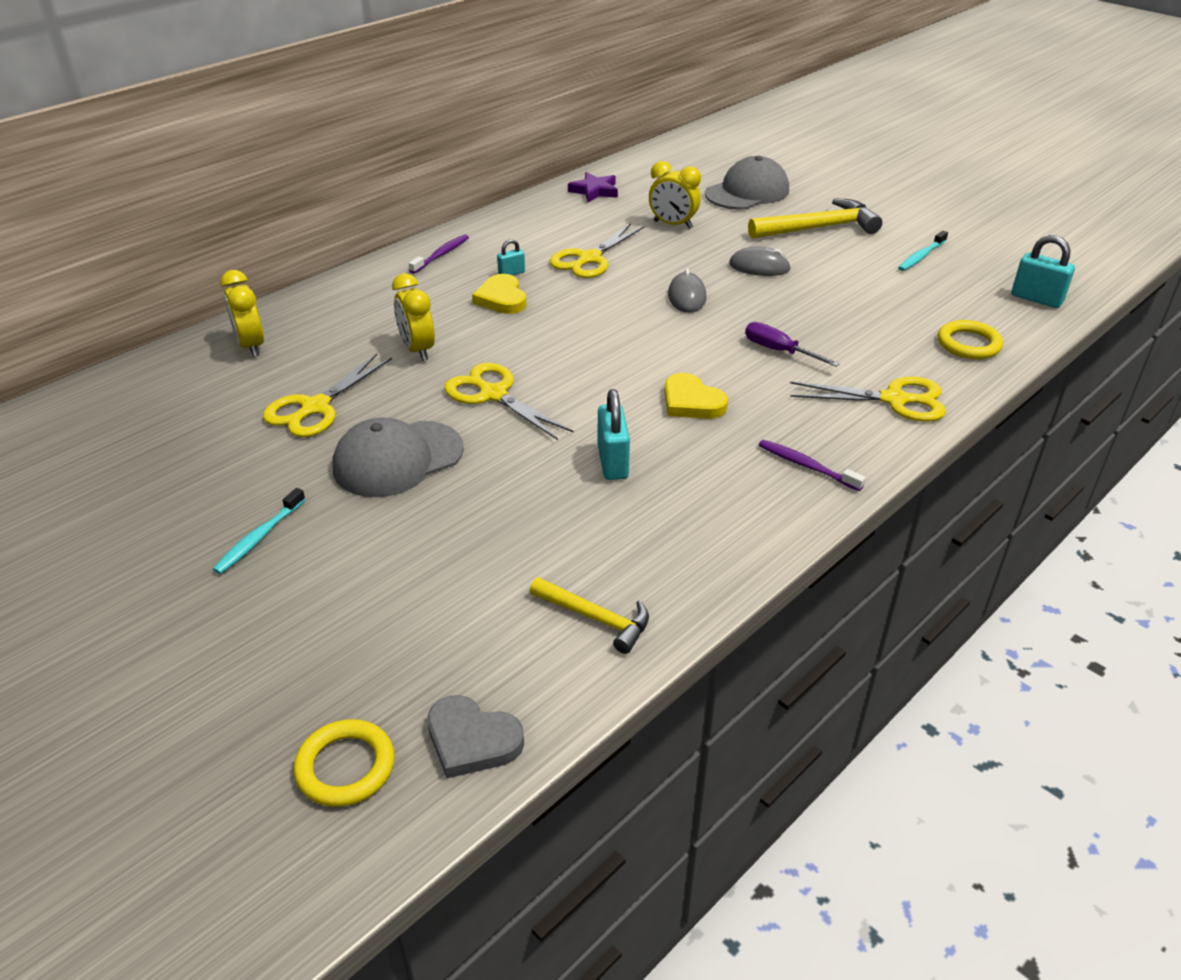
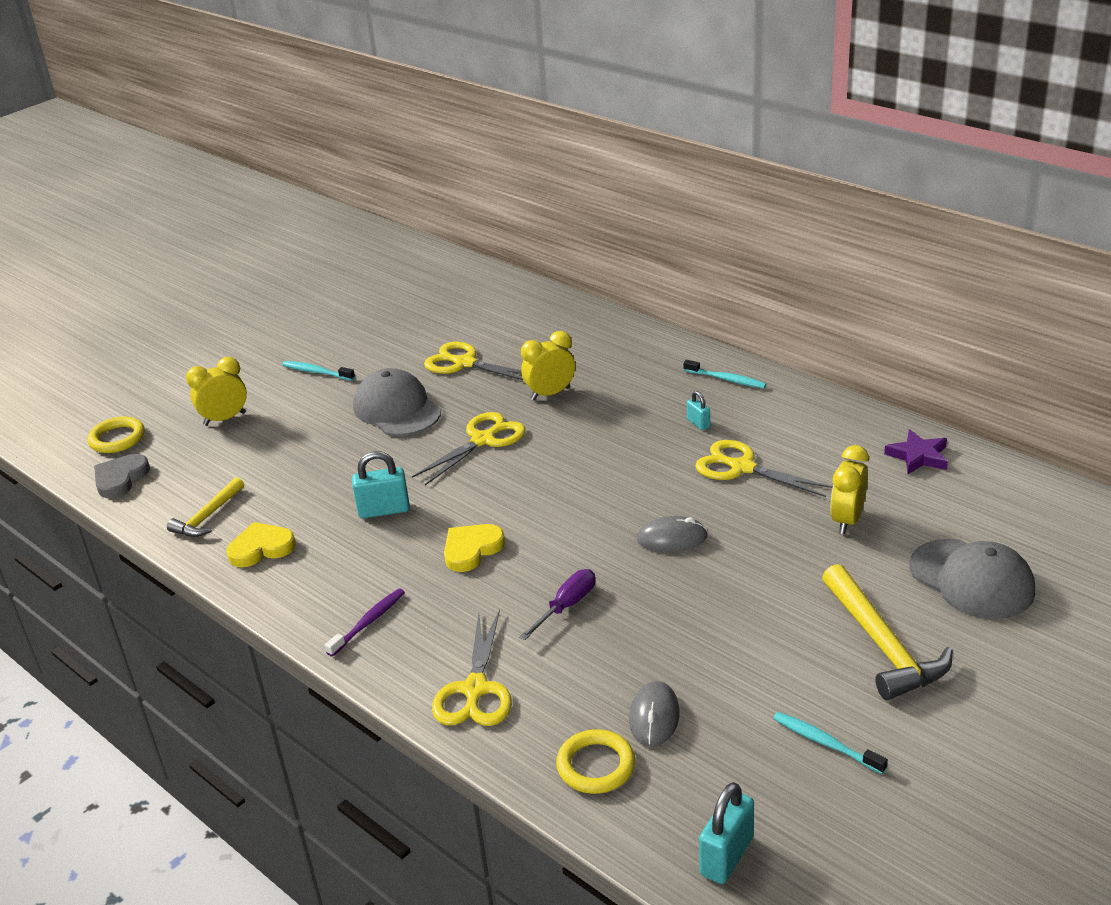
camera: 90 degrees right, 5 degrees down
(251, 346) = (549, 320): yellow clock -> yellow clock (225, 419)
(441, 255) = (726, 379): purple toothbrush -> turquoise toothbrush
(501, 298) = (646, 424): yellow heart -> yellow heart (261, 548)
(759, 267) = (755, 591): grey mouse -> grey mouse (654, 717)

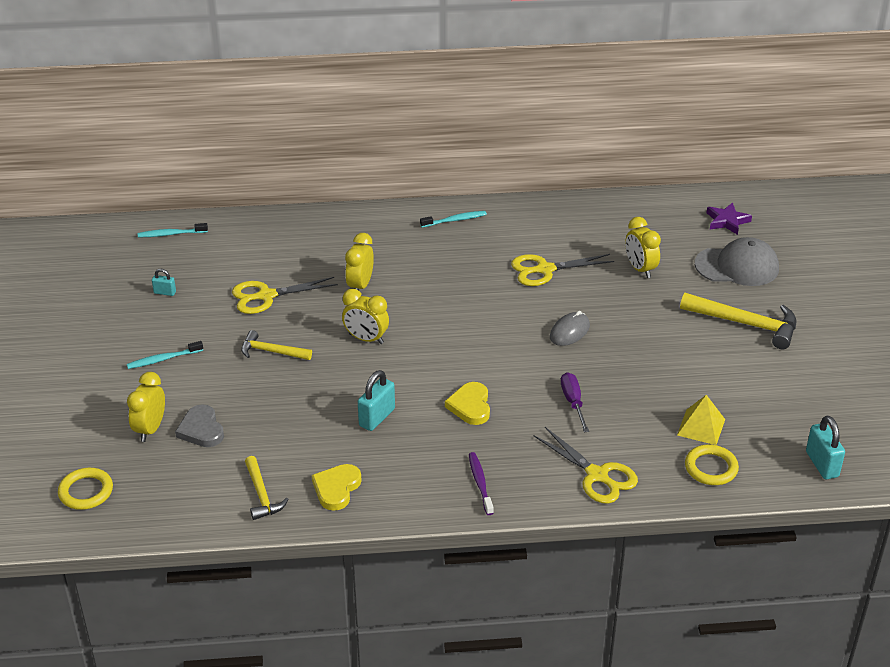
camera: 50 degrees left, 5 degrees up
(120, 478) = (144, 514): grey heart -> grey heart (201, 429)
(397, 409) = (271, 351): grey cap -> yellow hammer
(483, 440) = (366, 339): yellow scissors -> yellow clock
(654, 717) = (701, 427): grey mouse -> yellow pyramid
(698, 423) = (481, 256): turquoise padlock -> turquoise padlock (165, 292)
(825, 743) = (788, 386): turquoise toothbrush -> turquoise toothbrush (171, 234)
(918, 456) = (623, 213): purple star -> purple star (727, 221)

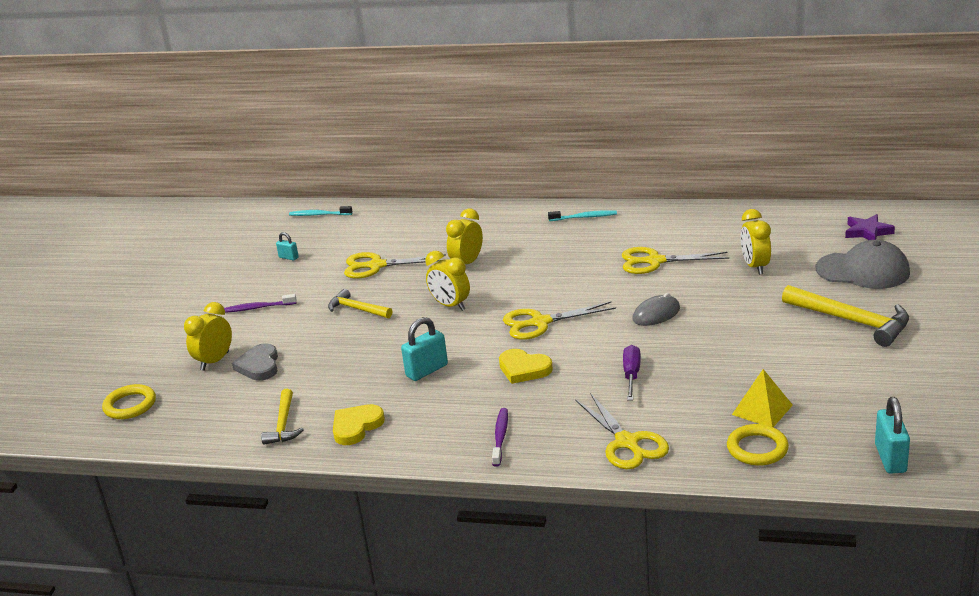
camera: 20 degrees right, 10 degrees down
(163, 359) = (258, 308): turquoise toothbrush -> purple toothbrush
(464, 351) = (540, 323): none -> yellow scissors
(470, 406) = (524, 369): yellow heart -> yellow heart turned 75 degrees counterclockwise

